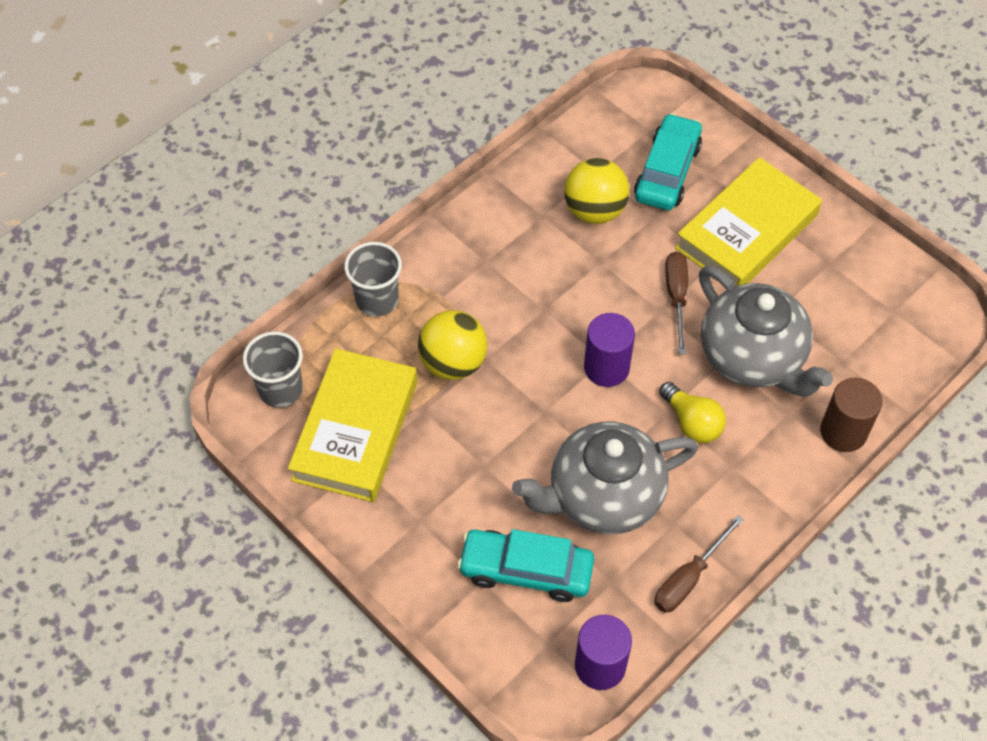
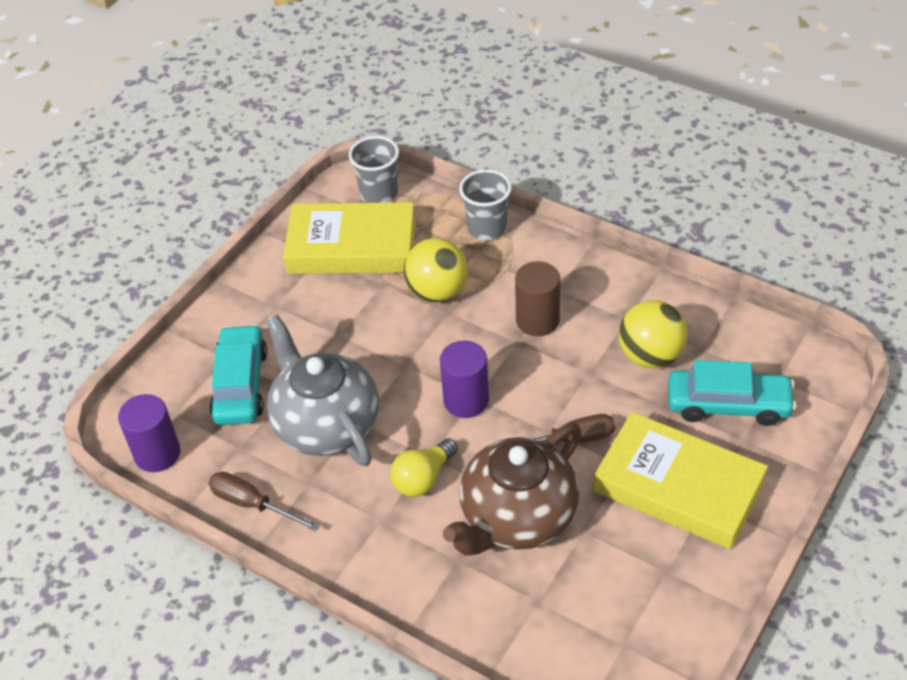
camera: 80 degrees right, 10 degrees down
(753, 357) = (517, 517): grey teapot -> brown teapot
(843, 432) = (447, 613): brown cylinder -> brown cylinder (537, 320)

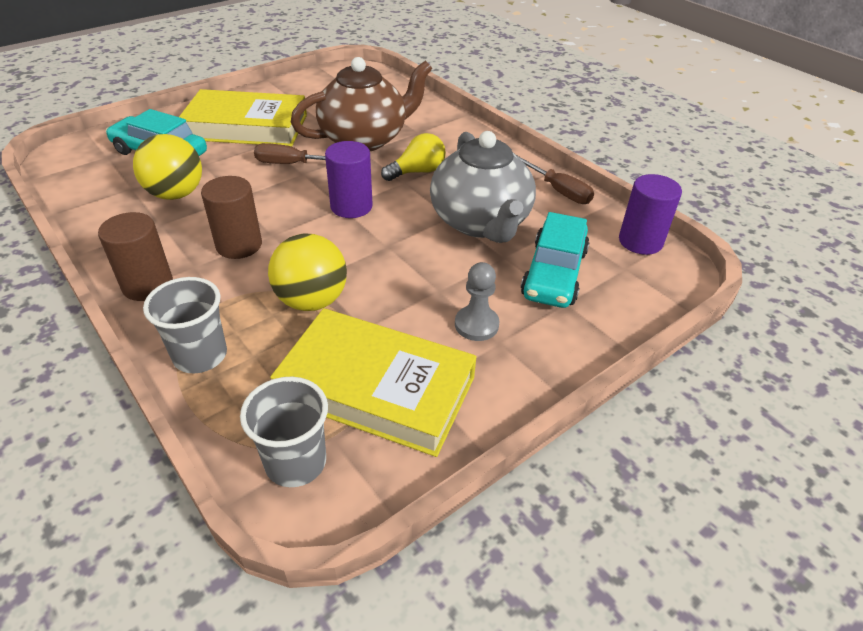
camera: 165 degrees left, 5 degrees down
(296, 313) = (476, 325): none -> grey pawn
(576, 262) = (148, 285): none -> brown cylinder
(678, 487) = (246, 127): yellow book -> yellow book turned 45 degrees counterclockwise

